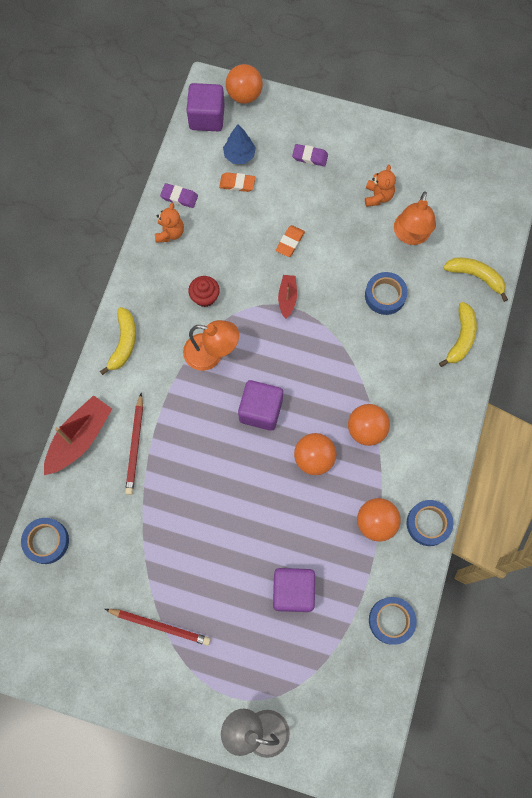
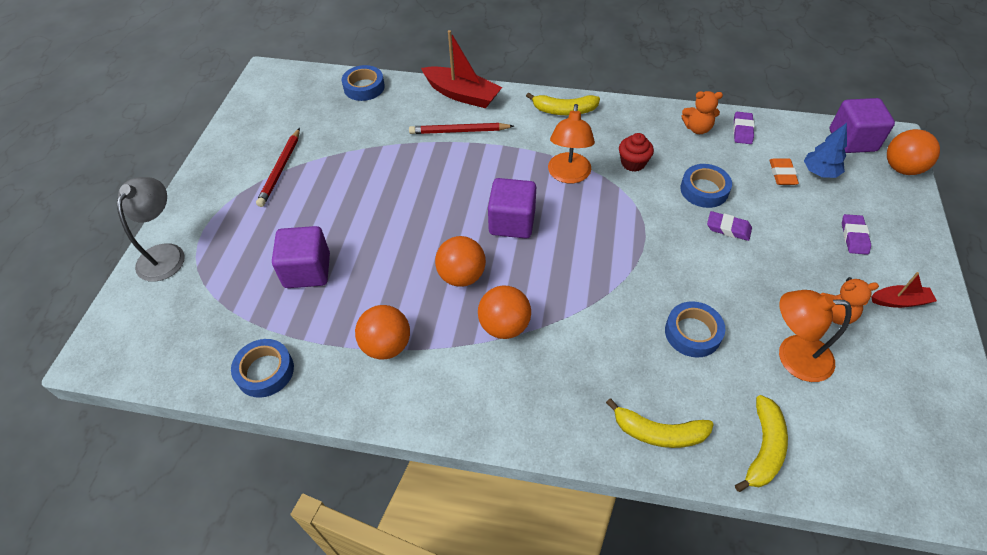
camera: 85 degrees right, 20 degrees down
(287, 298) = (655, 233): red boat -> red boat (899, 301)
(290, 242) = (728, 228): orange eraser -> purple eraser
(428, 523) = (386, 406): blue tape -> blue tape (704, 190)

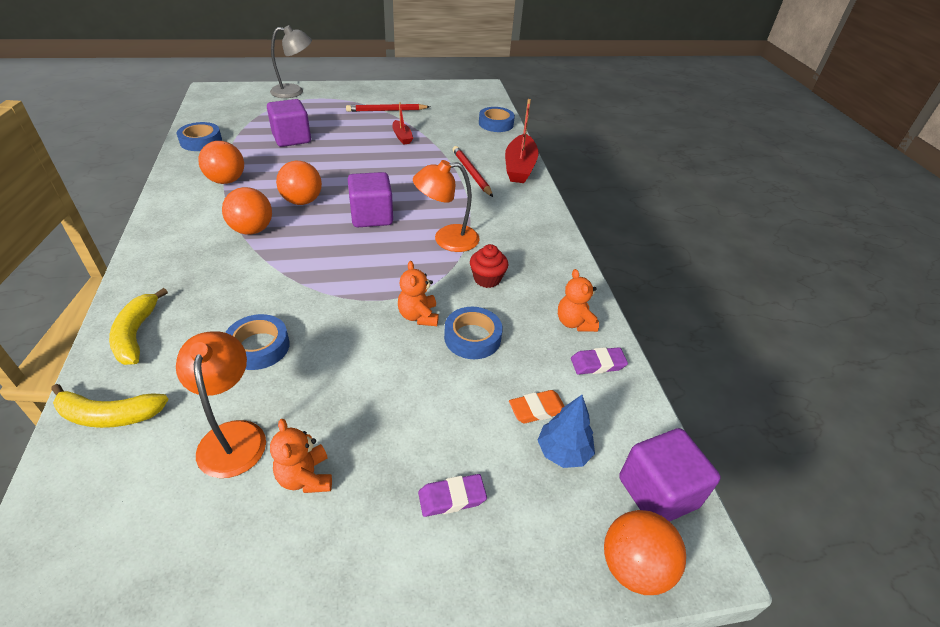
camera: 65 degrees right, 10 degrees down
(564, 110) = (538, 225): yellow banana -> none
(672, 217) = (418, 316): none -> orange teddy bear
(728, 228) = (418, 363): purple eraser -> none
(899, 301) = (342, 559): red boat -> red boat (402, 137)

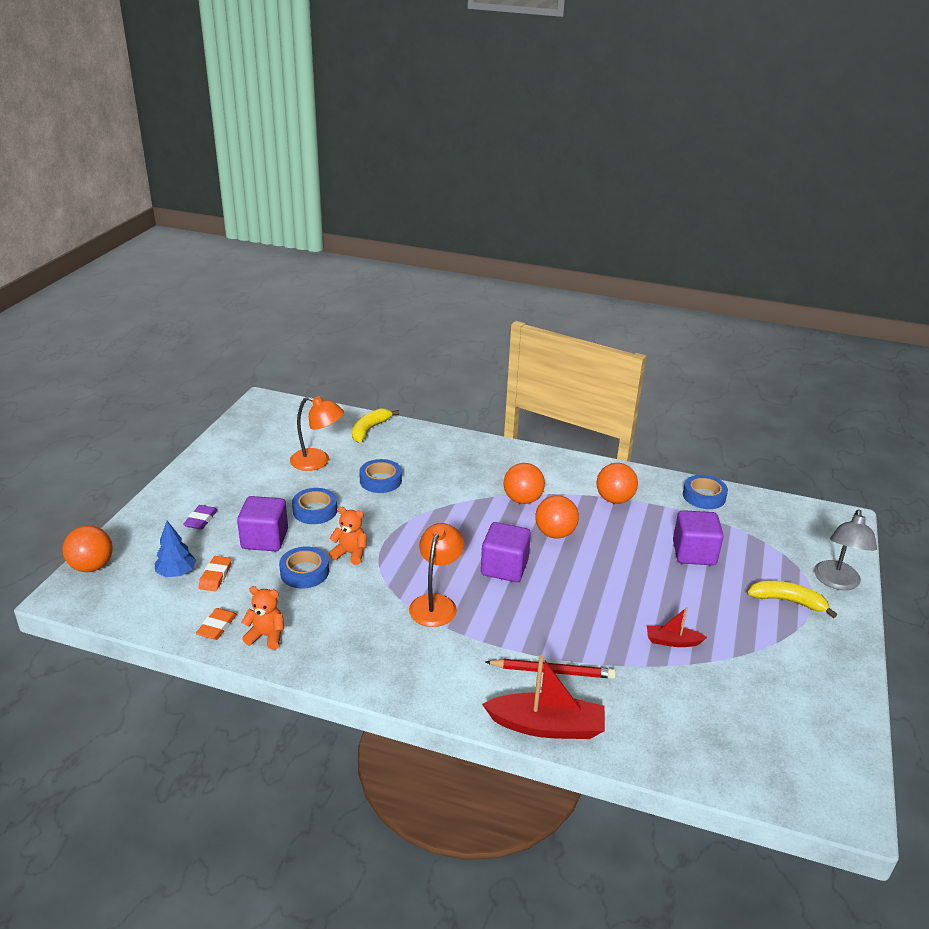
camera: 120 degrees right, 10 degrees down
(136, 334) = (430, 442): yellow banana -> yellow banana (788, 601)
(305, 477) = (267, 478): orange teddy bear -> none
(386, 110) = (760, 651): red pencil -> none
(487, 279) = (361, 607): red cupcake -> none
(496, 124) = (689, 760): blue tape -> blue tape (315, 510)
(519, 167) = (546, 726): red boat -> red boat turned 150 degrees clockwise
(597, 364) = (217, 627): purple eraser -> orange eraser
(657, 492) = (108, 599): purple cube -> purple cube (265, 539)

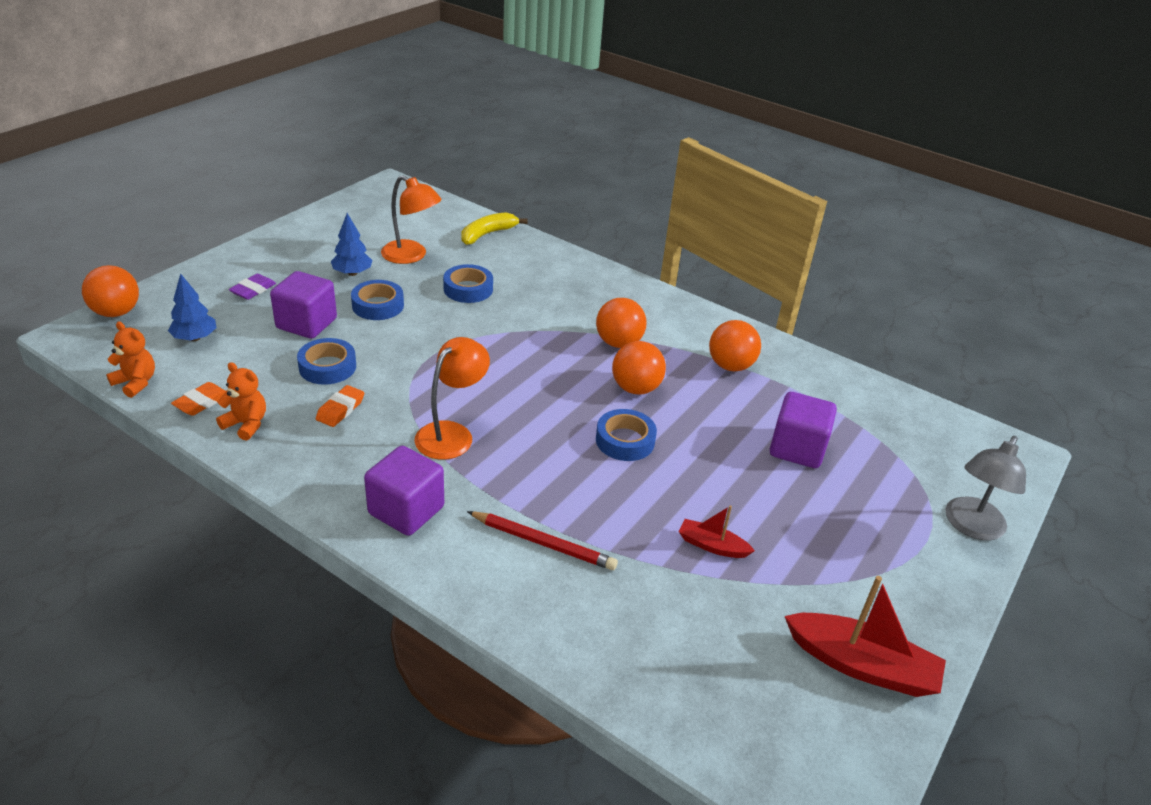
camera: 15 degrees right, 5 degrees up
(215, 576) = (232, 350): orange eraser -> orange eraser (340, 409)
(277, 487) = (352, 273): none -> blue tree
(350, 553) = (388, 358): orange teddy bear -> orange teddy bear (136, 383)
(504, 568) = (553, 413): purple cube -> purple cube (406, 510)
(546, 726) = (499, 604): red boat -> red boat (861, 665)
(704, 496) = (846, 386): blue tape -> blue tape (625, 440)
(788, 601) = (891, 534): yellow banana -> none

